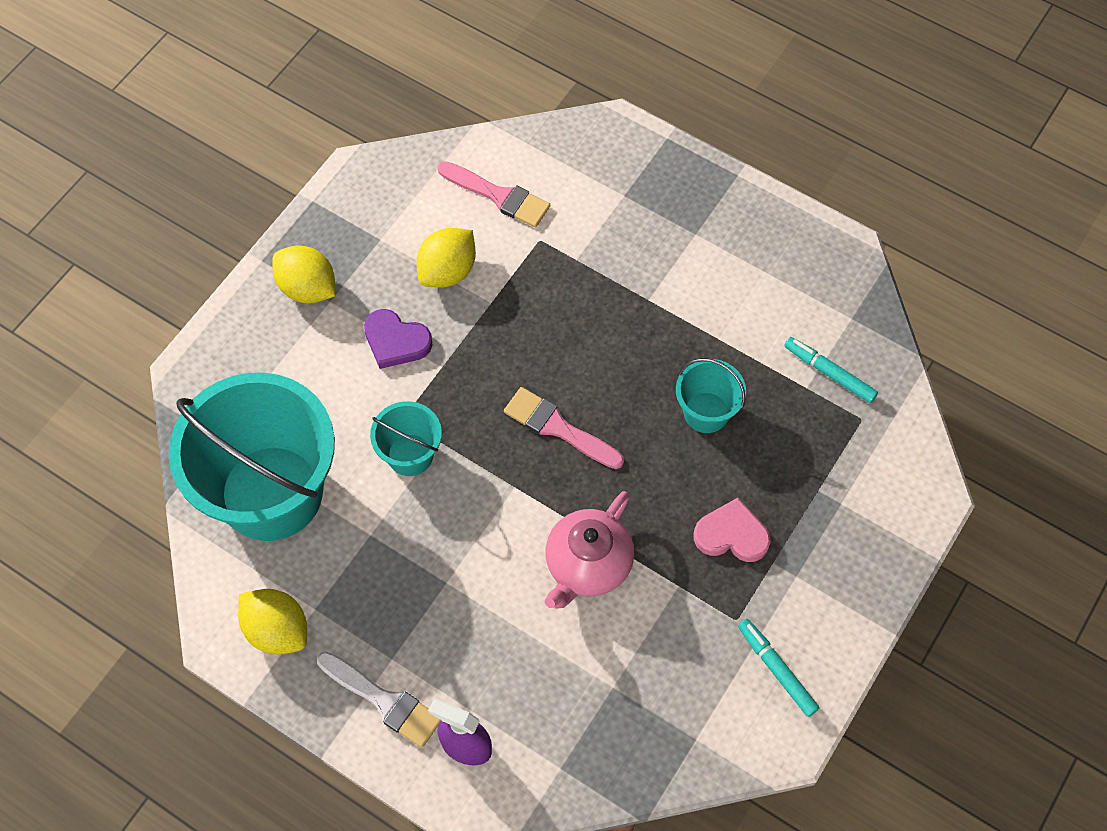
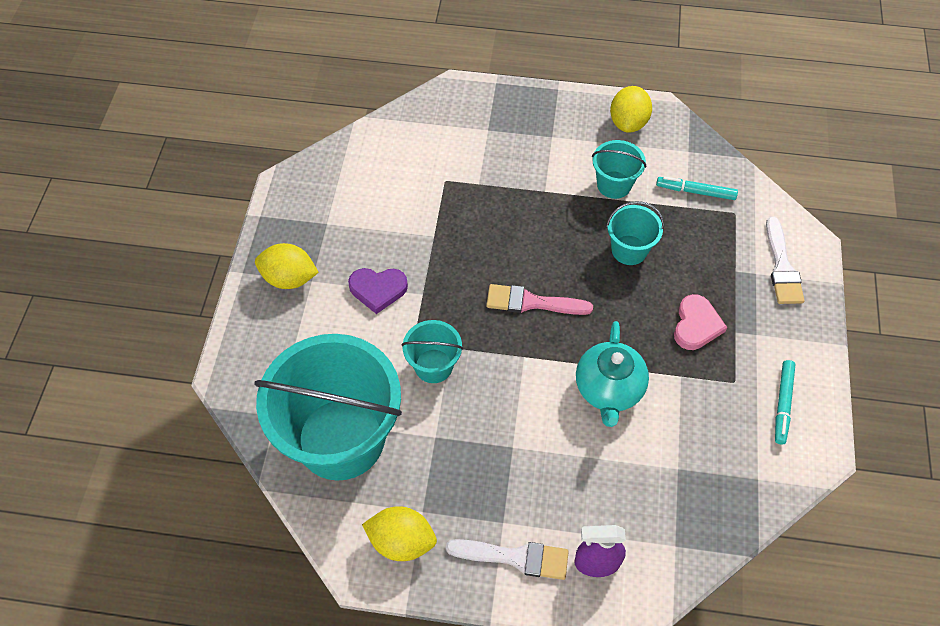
camera: 25 degrees left, 5 degrees down
(448, 271) = (390, 226): yellow lemon -> yellow lemon (628, 122)
(498, 196) = (398, 162): pink brush -> none
(587, 565) = (609, 389): pink teapot -> turquoise teapot
(731, 535) = (696, 325): pink heart -> pink heart turned 120 degrees clockwise
(735, 324) = (614, 185): none -> turquoise bucket
(776, 669) = (782, 404): turquoise marker -> turquoise marker turned 105 degrees counterclockwise
(878, 508) = (781, 266): none -> white brush

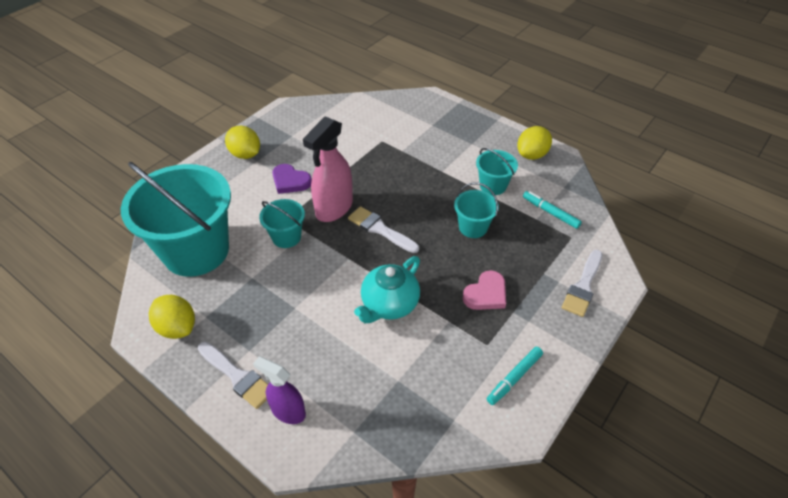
camera: 30 degrees right, 10 degrees down
(459, 301) = (334, 208): none -> pink spray bottle
(532, 302) = (380, 229): pink brush -> white brush

